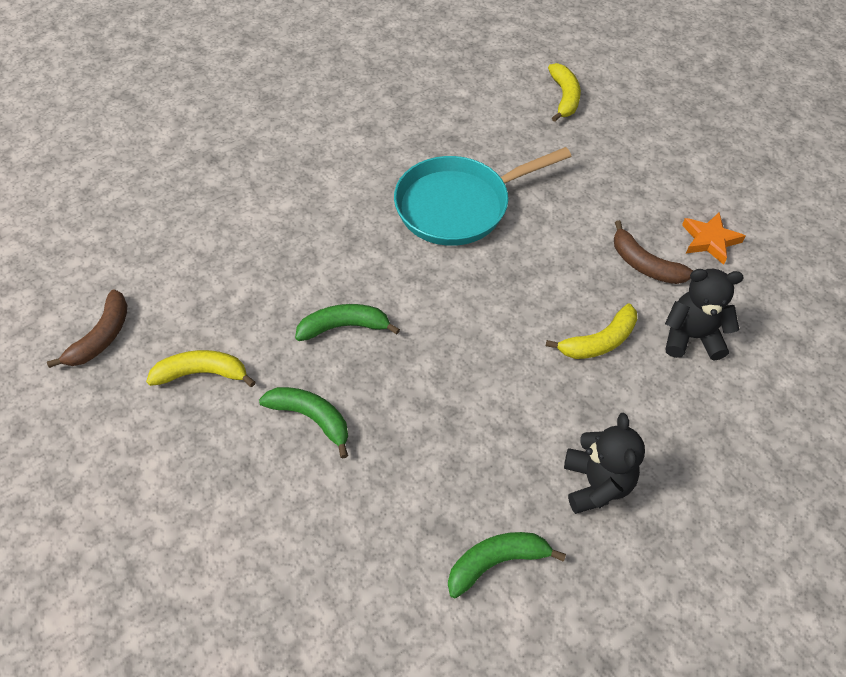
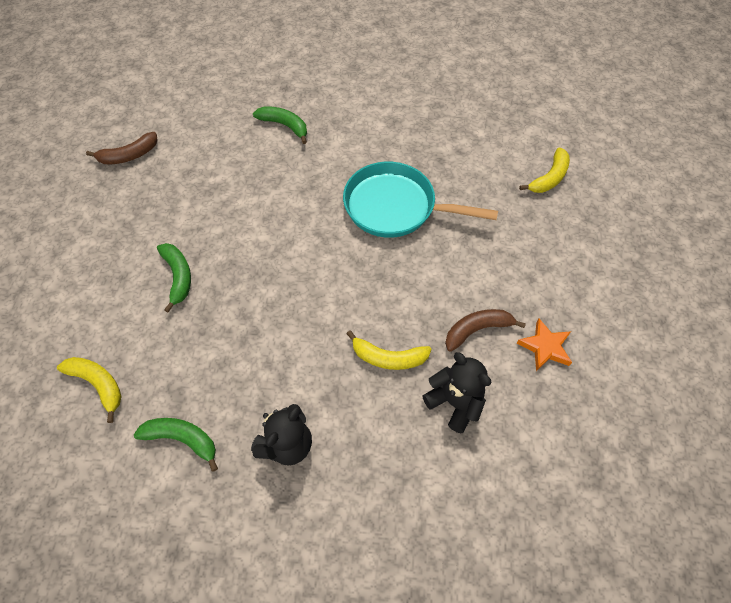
camera: 40 degrees right, 5 degrees up
(202, 373) = (153, 210): yellow banana -> yellow banana (98, 384)
(344, 327) = (250, 236): green banana -> green banana (285, 126)
(644, 264) = (477, 330): brown banana -> brown banana turned 75 degrees clockwise

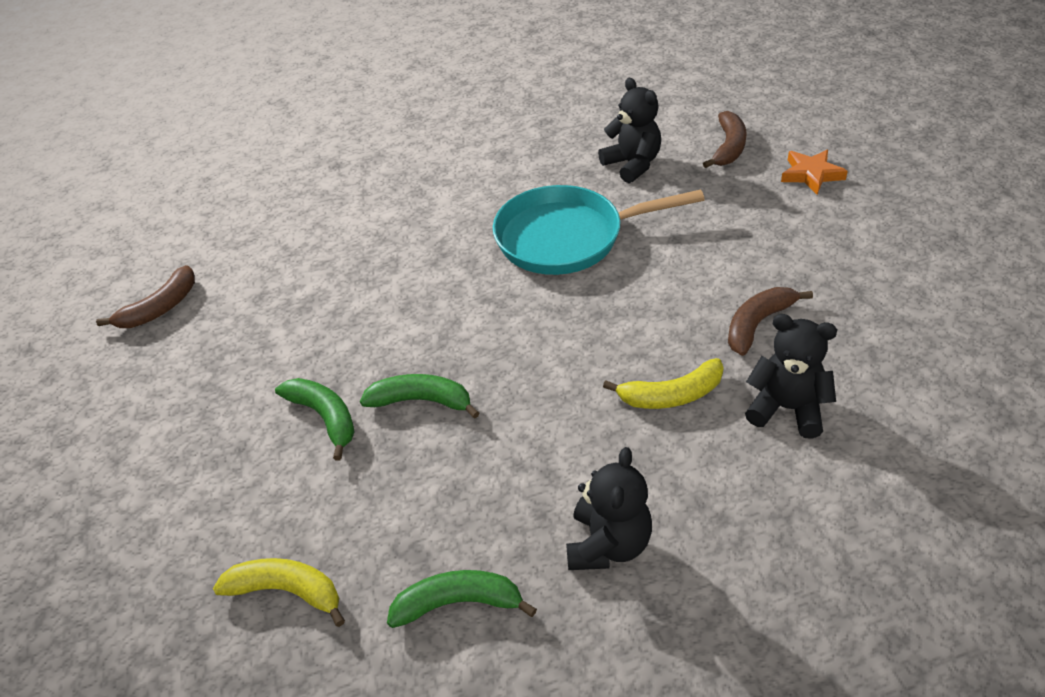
camera: 20 degrees left, 15 degrees down
(285, 126) = (363, 204): green banana -> green banana (421, 401)
(474, 165) = (632, 165): none -> black teddy bear
(545, 347) = (848, 310): orange star -> orange star (811, 174)
(549, 178) = (728, 147): yellow banana -> brown banana

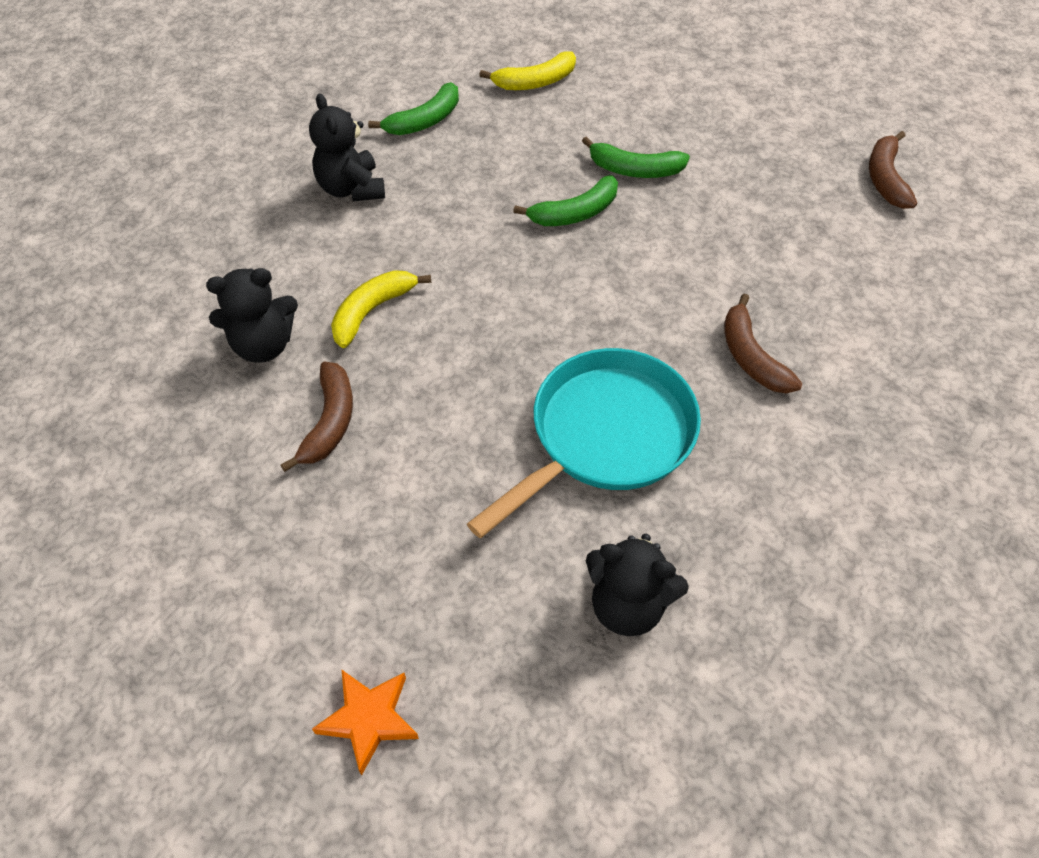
camera: 140 degrees right, 10 degrees up
(728, 147) = (520, 722): brown banana -> brown banana (751, 357)

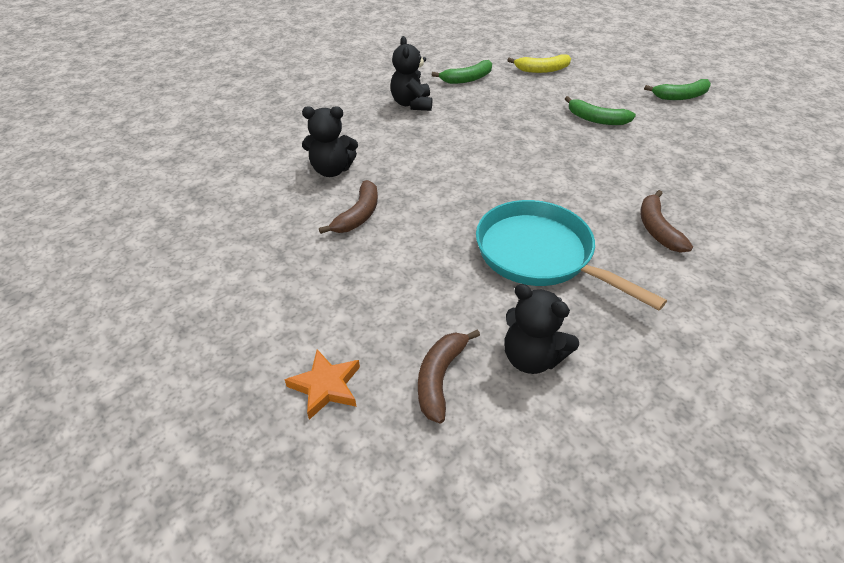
camera: 15 degrees right, 10 degrees down
(372, 311) = (404, 164): yellow banana -> none
(575, 213) = (551, 135): green banana -> green banana (680, 96)
(604, 436) = (540, 255): turquoise pan -> turquoise pan turned 105 degrees counterclockwise
(885, 178) = (775, 148): brown banana -> brown banana (440, 378)

